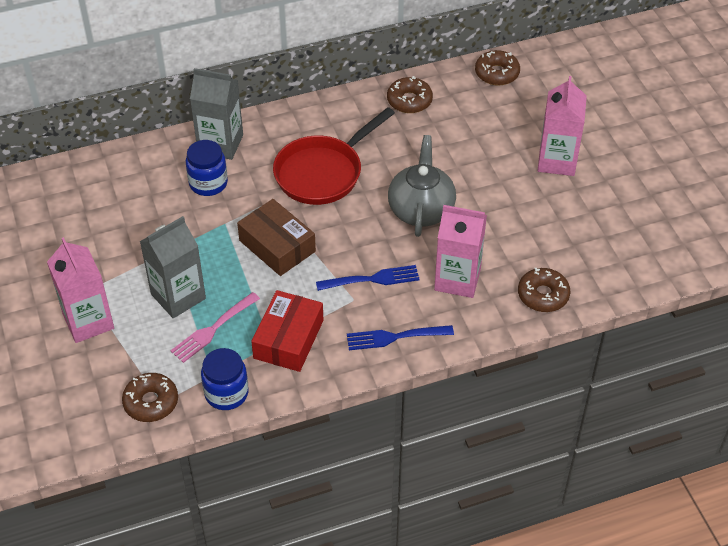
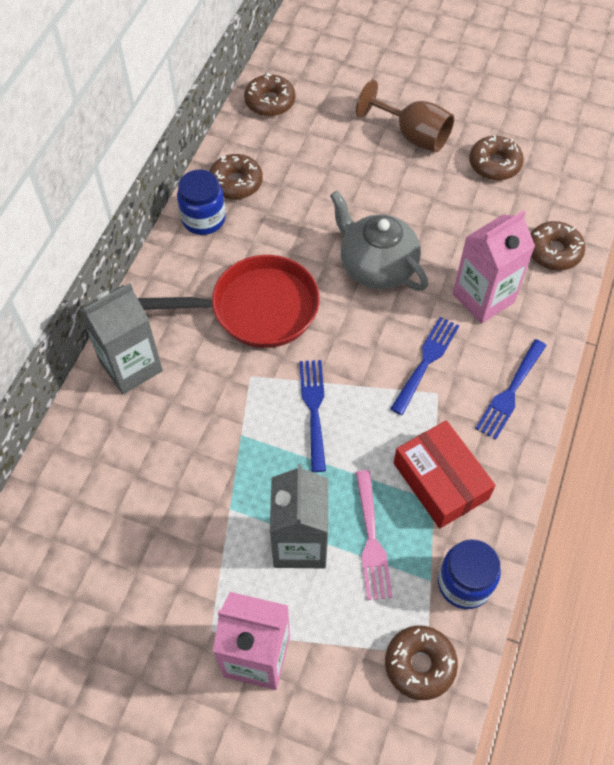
camera: 50 degrees left, 10 degrees up
(208, 183) = (173, 413): blue jar -> blue jar (203, 219)
(277, 246) = (314, 410): brown box -> blue fork
(323, 173) = (257, 309): red pan -> red pan turned 90 degrees counterclockwise
(557, 161) = (412, 135): pink carton -> brown goblet
(585, 218) = (494, 164): none -> brown donut

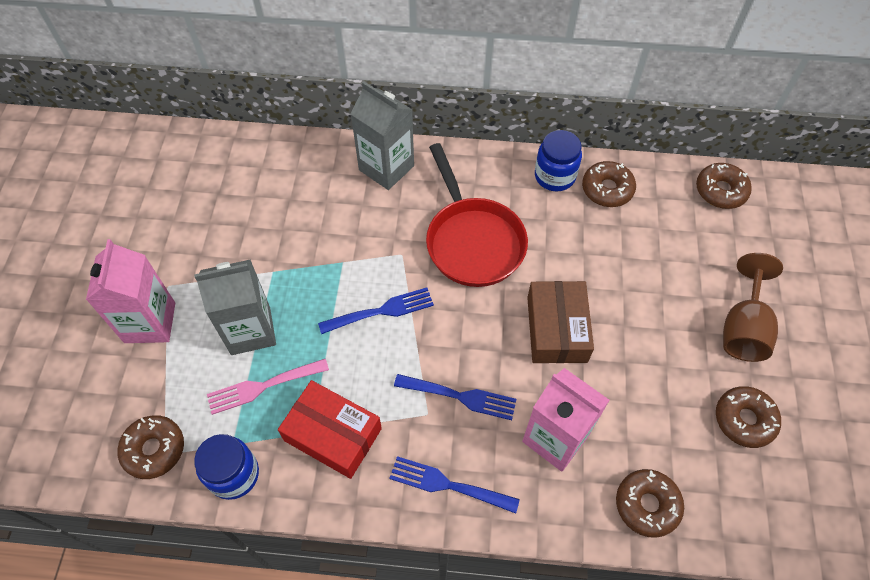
camera: 75 degrees right, 0 degrees up
(376, 266) = (557, 329): grey teapot -> brown box
(440, 481) = (333, 434): red box -> red box turned 75 degrees clockwise

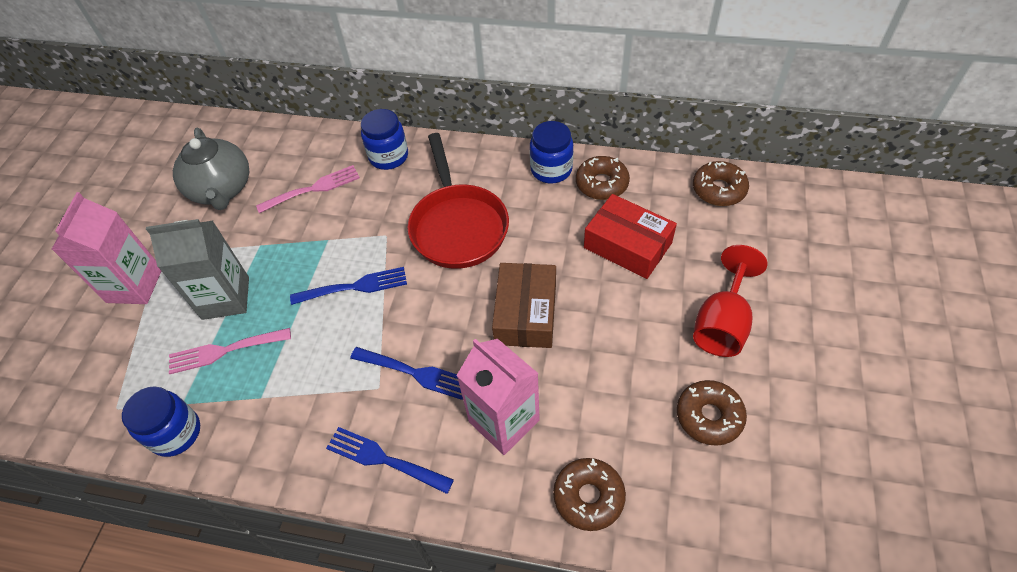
camera: 10 degrees right, 5 degrees down
(154, 449) = (107, 403): brown donut -> none
(217, 212) = (222, 190): none -> grey teapot
(314, 207) = (313, 189): none -> pink fork
(333, 434) = (280, 401): red box -> red box (627, 245)
(386, 168) = (388, 156): grey carton -> blue jar
(743, 328) = (722, 323): brown goblet -> red goblet

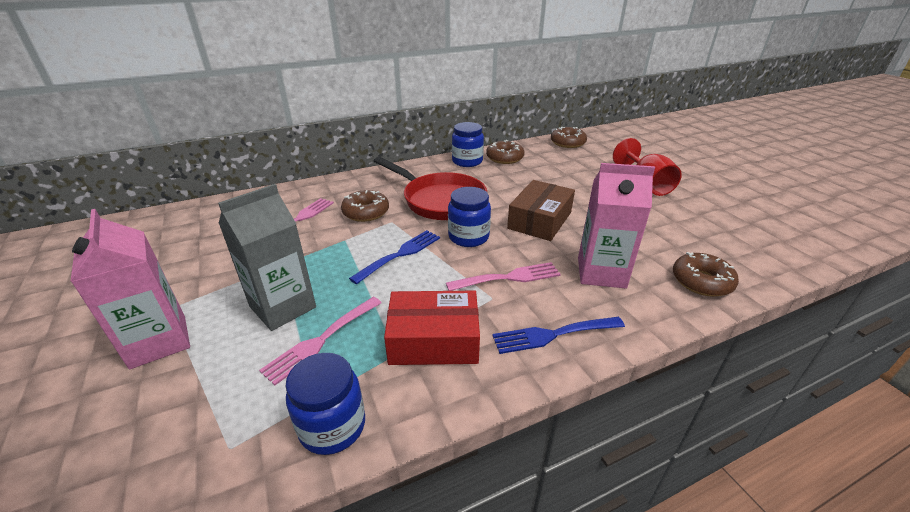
camera: 40 degrees left, 20 degrees down
(222, 190) = (204, 247): grey teapot -> none
(388, 156) = (345, 187): blue jar -> blue jar (468, 237)
(414, 373) = (508, 278): blue fork -> pink fork
(526, 313) = (540, 220): brown box -> brown box turned 60 degrees clockwise
(627, 245) = (554, 174): red box -> red box (434, 340)
(709, 416) = (698, 219): brown donut -> brown donut (366, 212)

